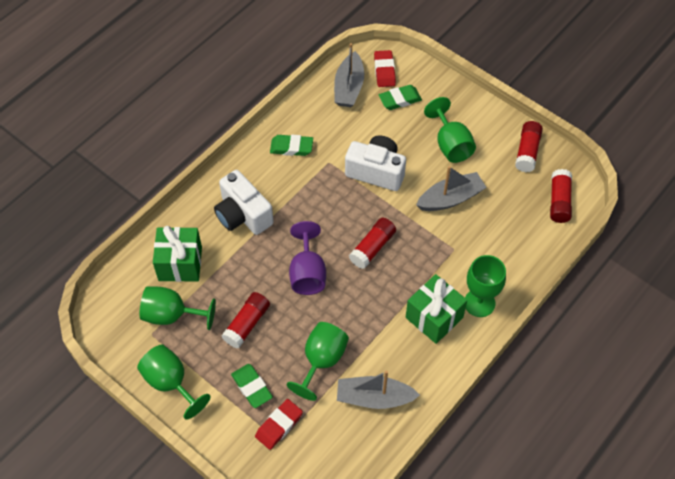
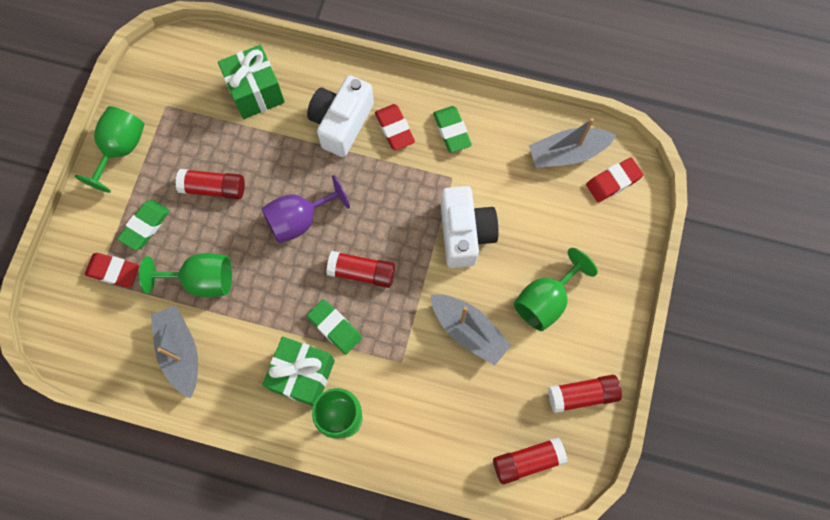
camera: 65 degrees right, 15 degrees up
(171, 315) = (194, 114): green goblet -> none
(268, 182) = (394, 129): none -> red eraser
(400, 99) = (580, 216): green eraser -> green eraser (335, 327)

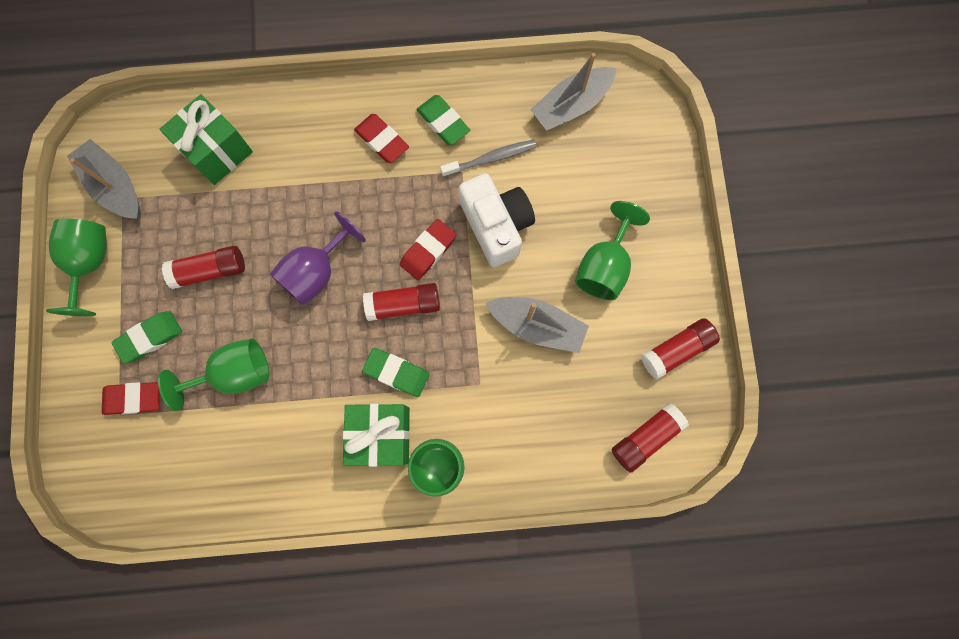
camera: 20 degrees left, 5 degrees up
(145, 226) = (150, 337): green eraser -> green eraser turned 45 degrees clockwise
(180, 352) = (241, 459): grey boat -> grey boat (115, 186)
(341, 123) = (323, 153): white camera -> none
(481, 175) = (491, 158): none -> grey toothbrush
(613, 181) = (628, 119): red eraser -> red eraser (428, 251)

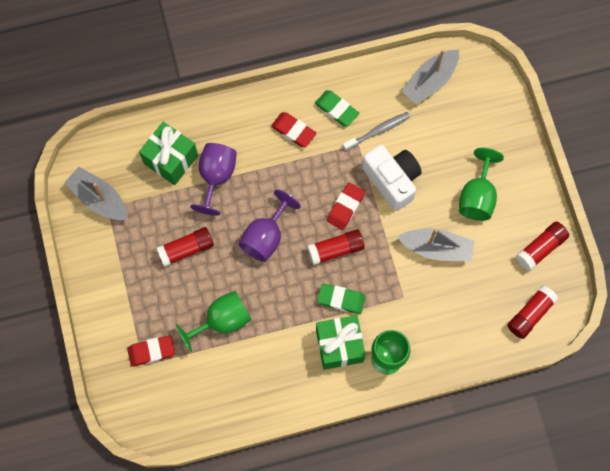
camera: 10 degrees left, 5 degrees down
(90, 263) = (95, 259): green goblet -> none
(150, 337) = (153, 305): green eraser -> none
(270, 183) = (216, 177): none -> purple goblet

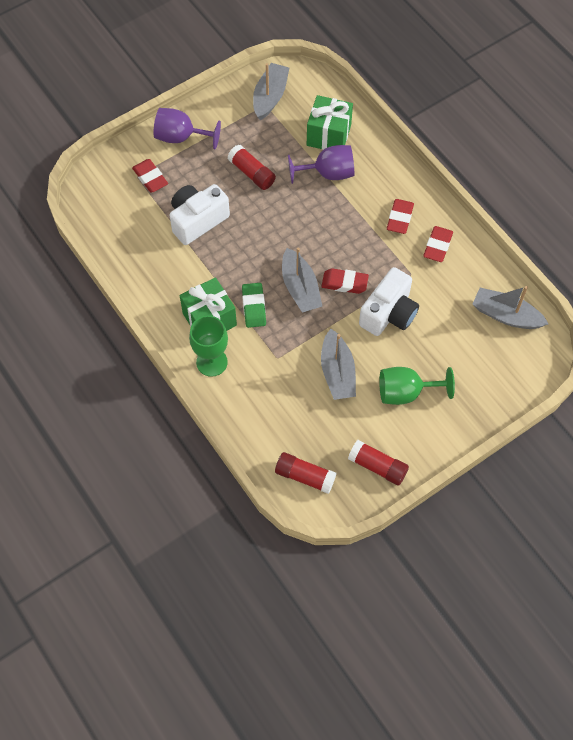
camera: 70 degrees right, 10 degrees down
(222, 320) = (197, 220): green goblet -> white camera
(266, 236) = (289, 229): purple goblet -> purple goblet (181, 137)
(335, 249) = (300, 288): red glue stick -> grey boat
(336, 110) = (437, 246): green eraser -> red eraser
(378, 131) = (433, 286): grey toothbrush -> none

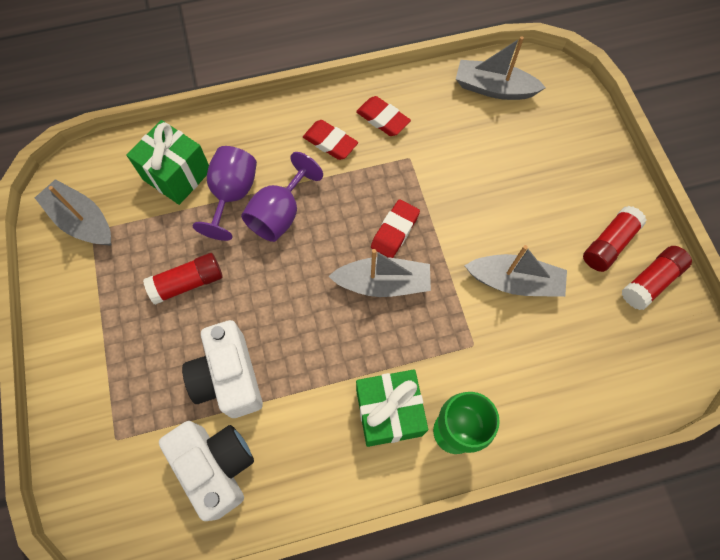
camera: 70 degrees left, 5 degrees up
(150, 178) = (128, 421): red eraser -> none
(181, 137) = (83, 355): purple goblet -> purple goblet (280, 214)
(254, 307) = (390, 348): green eraser -> none
(305, 476) = (647, 368): red glue stick -> red glue stick (608, 244)
(389, 313) = (453, 199): white camera -> white camera (216, 466)
(406, 392) = (562, 218): green goblet -> none
(506, 315) = (494, 88): grey boat -> grey boat turned 60 degrees clockwise

